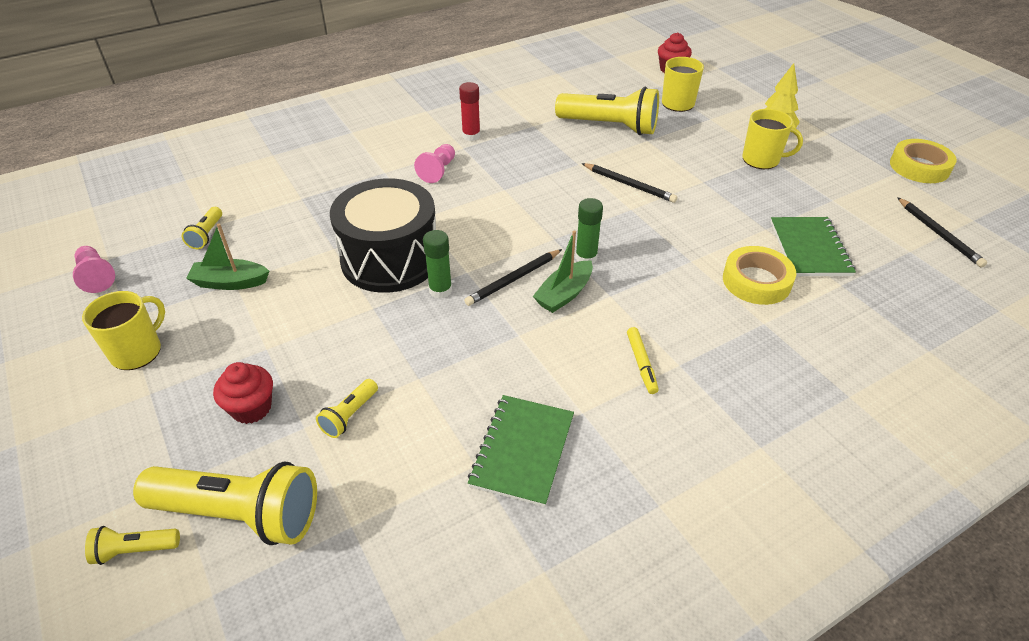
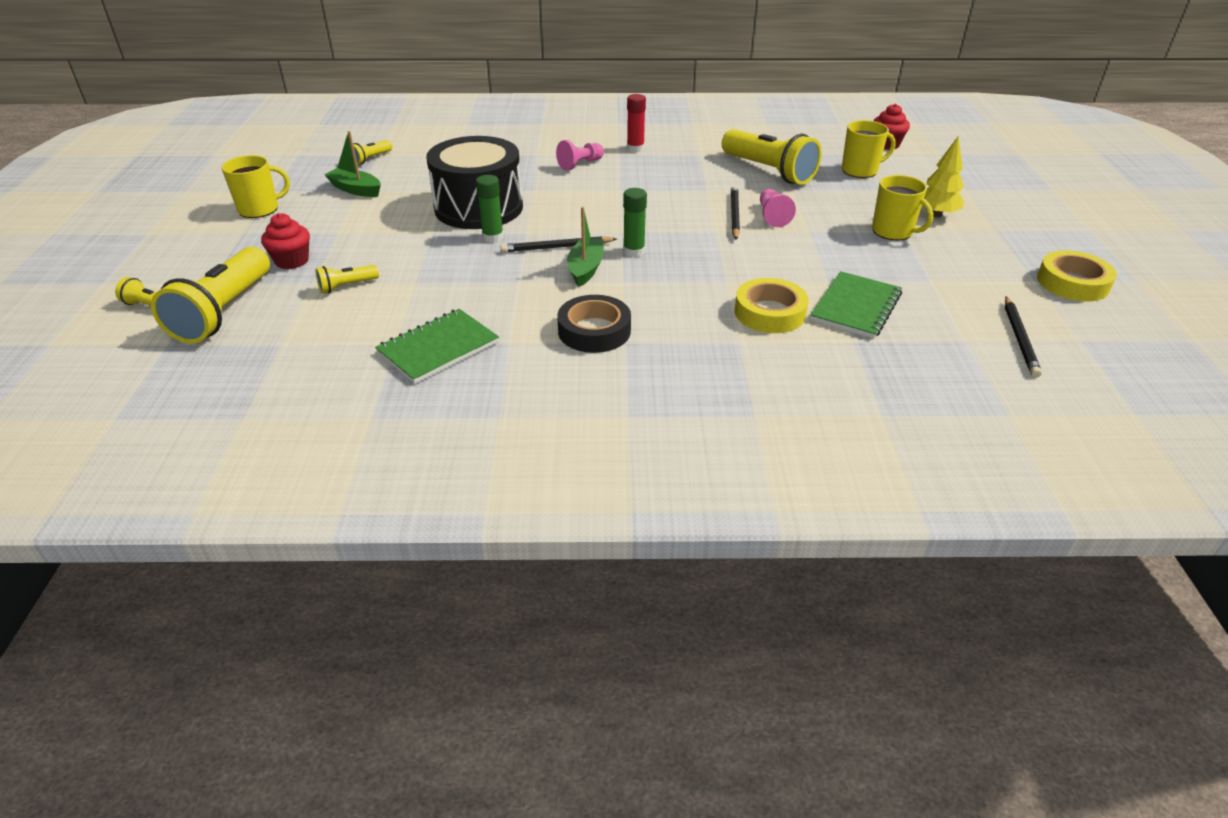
camera: 30 degrees right, 5 degrees down
(96, 277) = (279, 163): pink pawn -> pink pawn (772, 216)
(239, 514) = (224, 312): yellow flashlight -> yellow flashlight turned 60 degrees clockwise
(564, 294) = (586, 269): green boat -> green boat turned 120 degrees clockwise
(629, 185) = (734, 215): black pencil -> black pencil turned 150 degrees counterclockwise
(641, 364) = (594, 331): yellow marker -> black tape

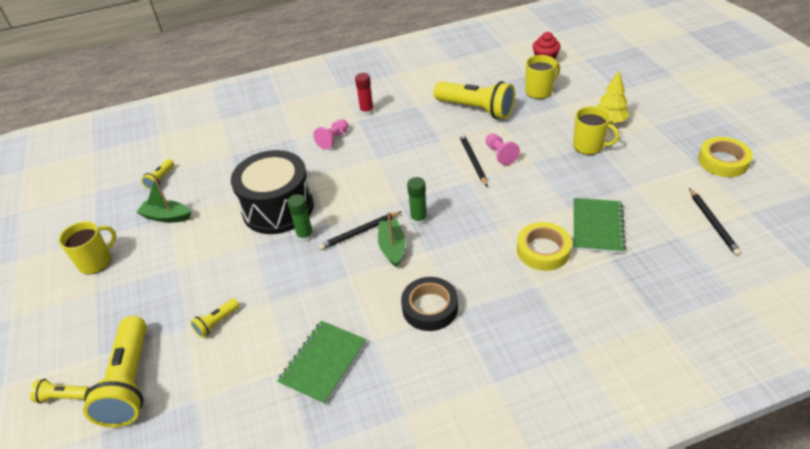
camera: 15 degrees left, 5 degrees up
(292, 261) = (156, 310): red cupcake -> none

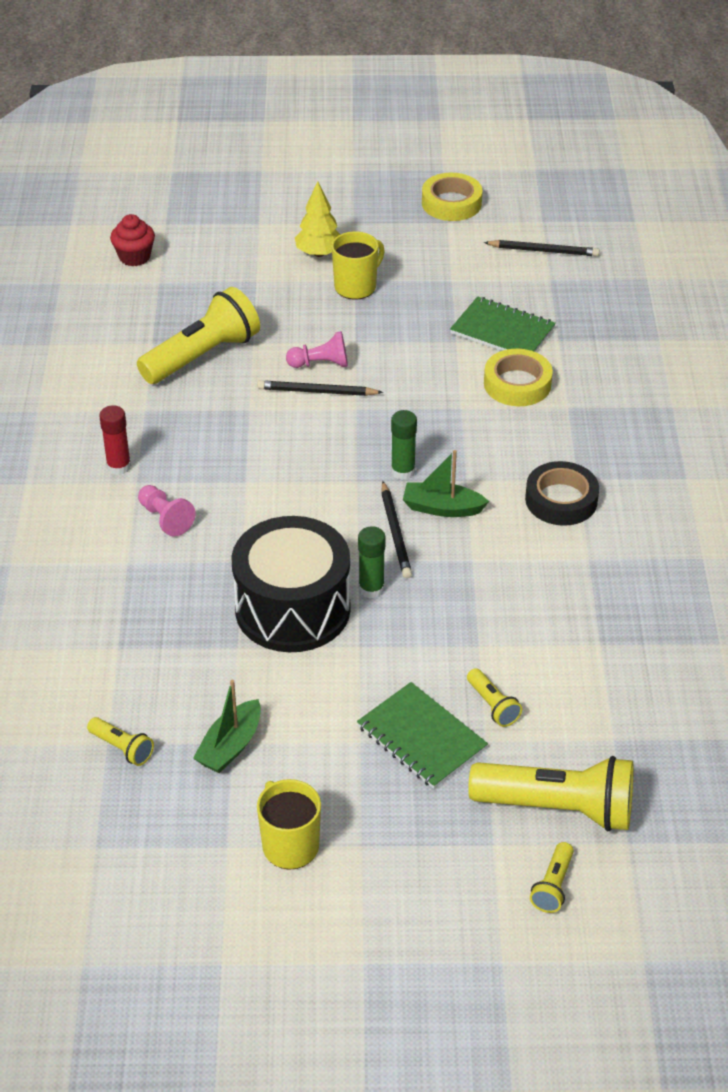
camera: 75 degrees left, 0 degrees up
(323, 363) = (604, 610): green notebook -> green notebook (421, 738)
(539, 91) = (207, 287): yellow mug -> none

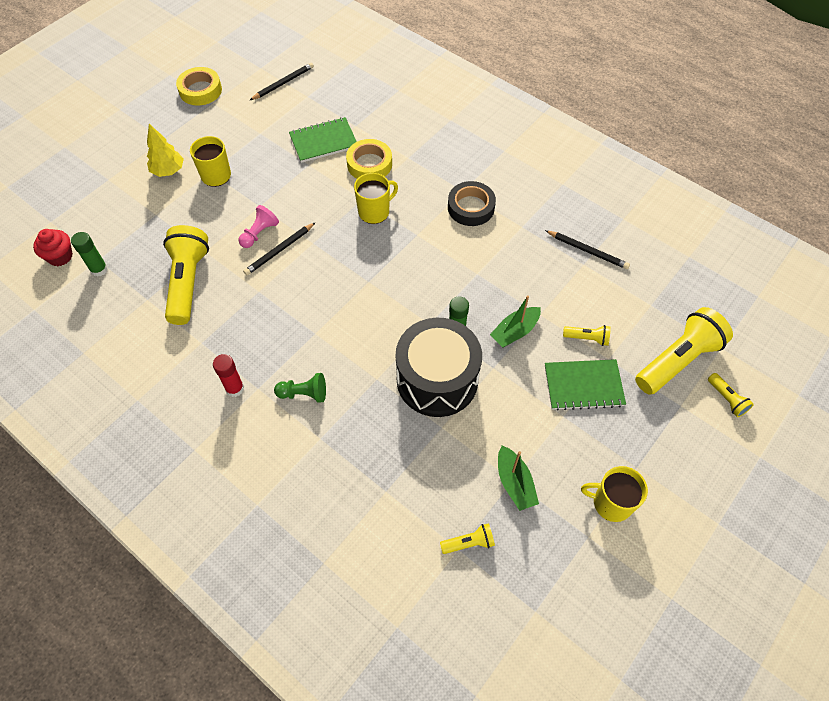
camera: 50 degrees left, 15 degrees up
(165, 518) = (304, 394): pink pawn -> green pawn
(395, 532) = (425, 292): black pencil -> black pencil (587, 251)
(403, 471) = (382, 256): green glue stick -> green glue stick (99, 269)
(442, 508) = (427, 259): green boat -> green boat (514, 332)
(456, 428) = (374, 212): none -> yellow mug

